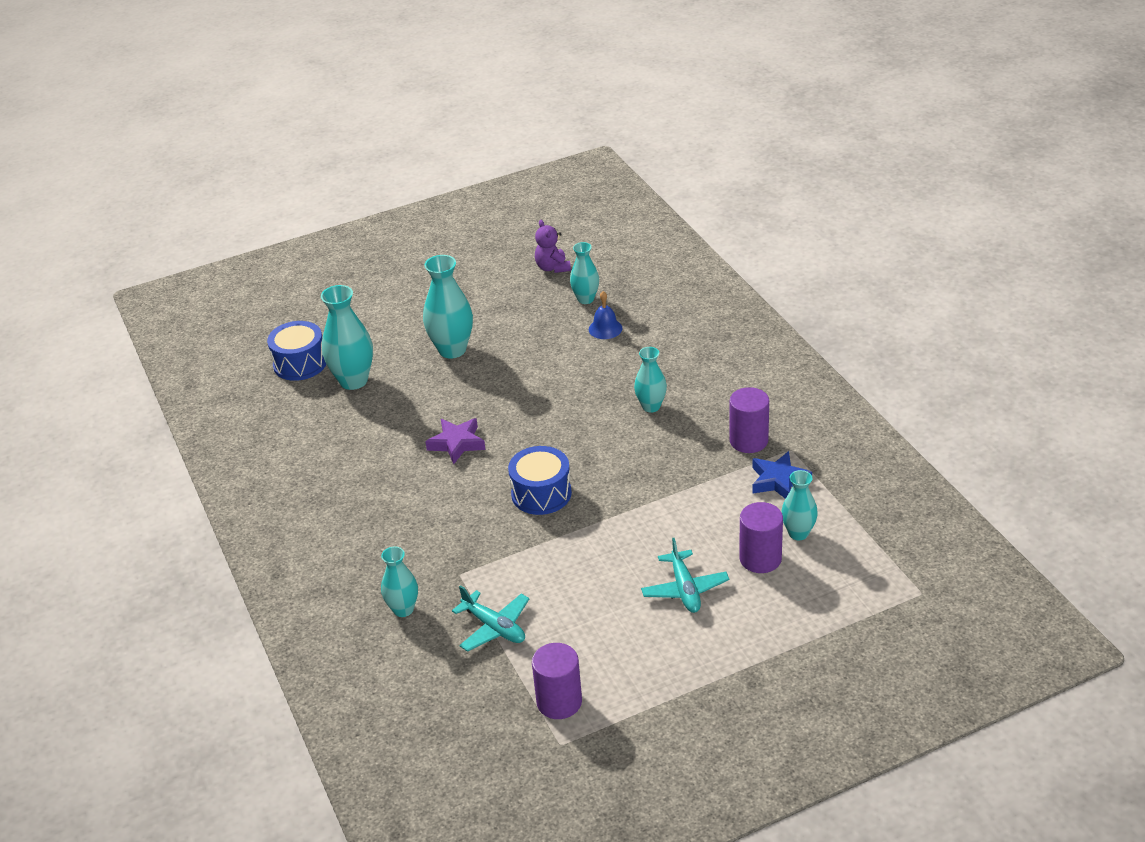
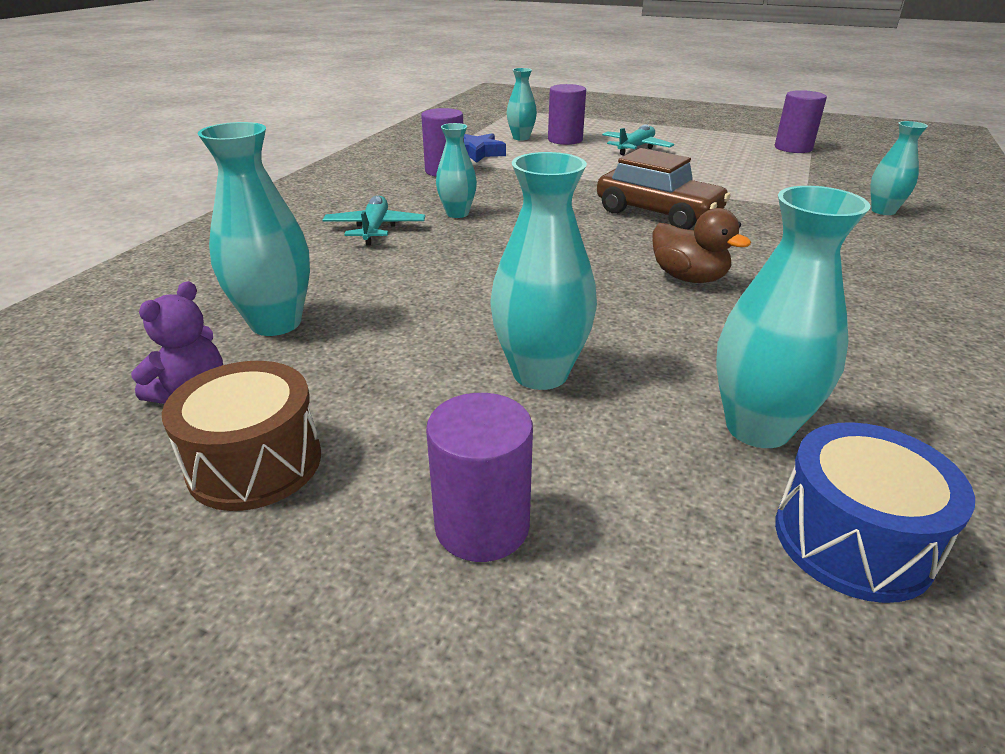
camera: 135 degrees left, 5 degrees down
(403, 302) = (482, 525): none -> purple cylinder
(457, 443) = (688, 278): purple star -> brown duck
(490, 271) = (255, 463): none -> brown drum
(494, 627) = (804, 179): turquoise plane -> turquoise plane (375, 229)
(541, 493) = (658, 213): blue drum -> brown car
(585, 299) = (276, 323): turquoise vase -> turquoise vase, size x1.62
(605, 329) = (340, 282): blue bell -> none

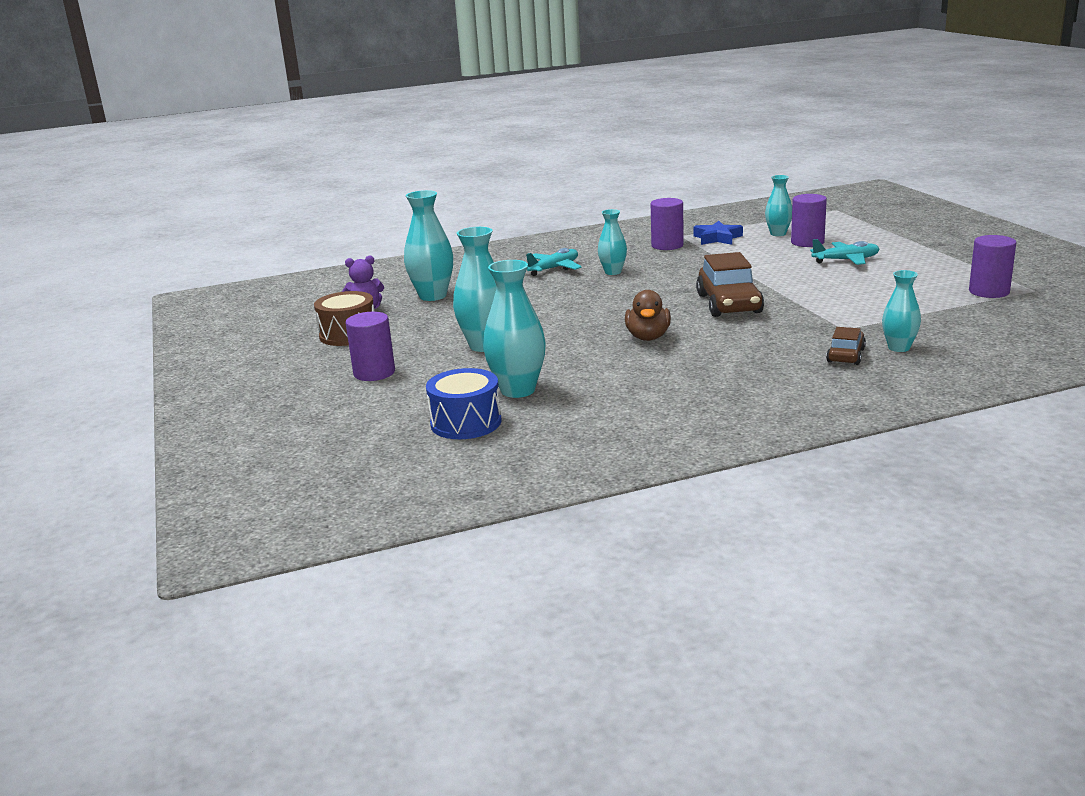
camera: 50 degrees right, 10 degrees down
(877, 232) = (846, 355): none -> brown car

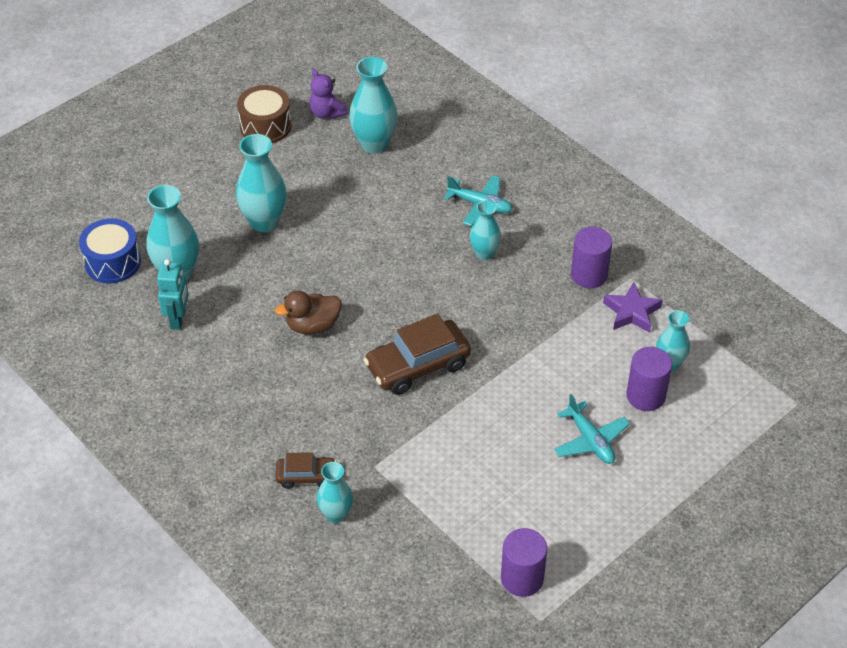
camera: 65 degrees right, 25 degrees up
(374, 373) = (190, 175): purple cylinder -> none
(588, 395) = (178, 319): none -> turquoise robot
(717, 238) = (631, 312): blue star -> purple star

